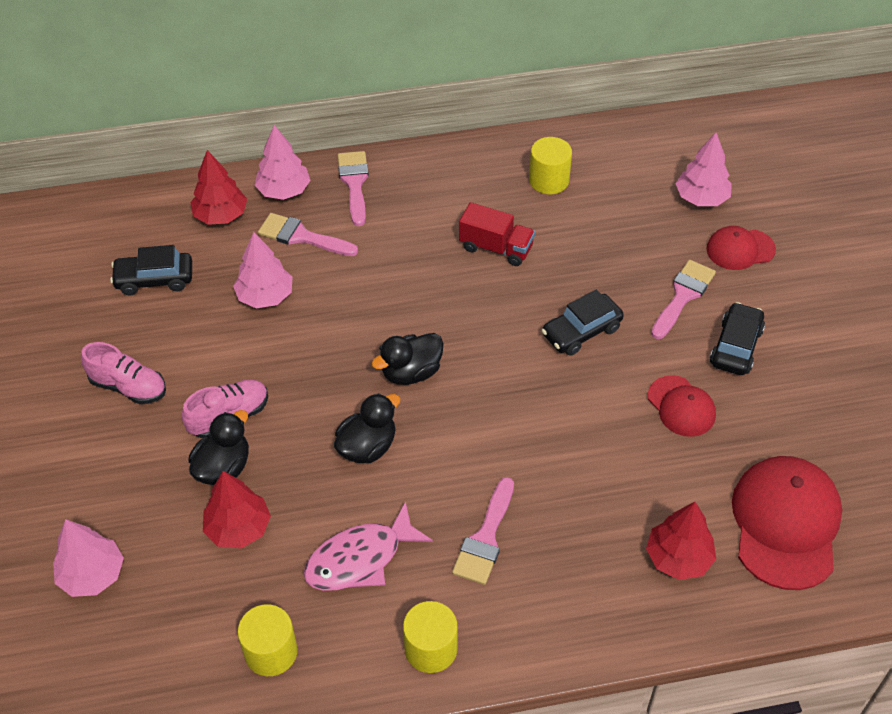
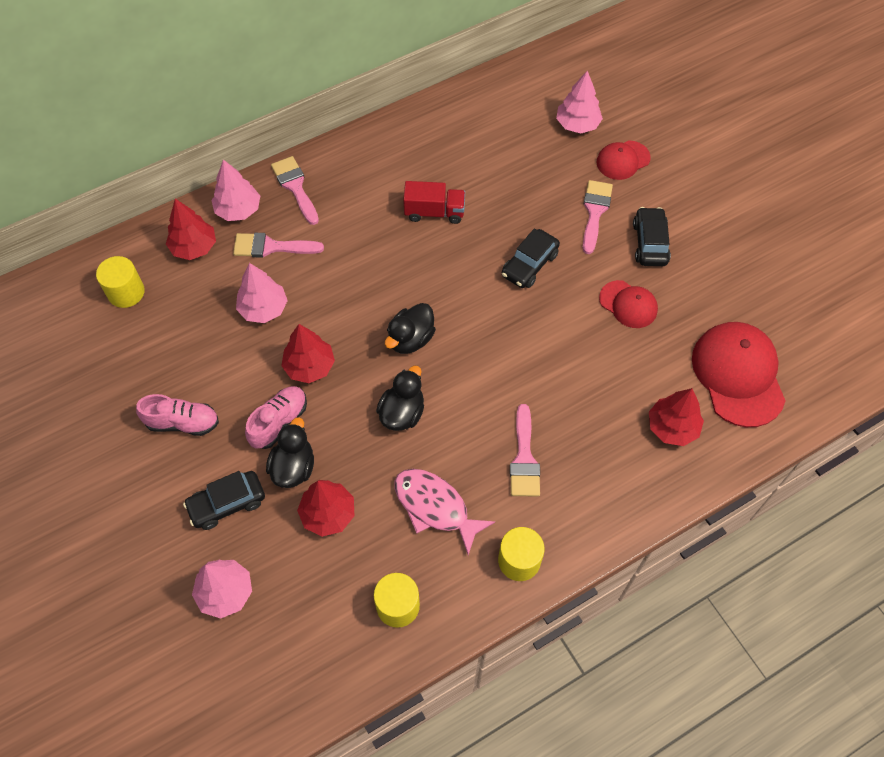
camera: 20 degrees left, 10 degrees up
(154, 279) = (162, 321): black car -> black car (227, 503)
(288, 369) = (309, 366): none -> red tree
(360, 559) = (435, 507): pink fish -> pink fish turned 90 degrees clockwise
(549, 180) = (453, 141): yellow cylinder -> yellow cylinder (126, 292)

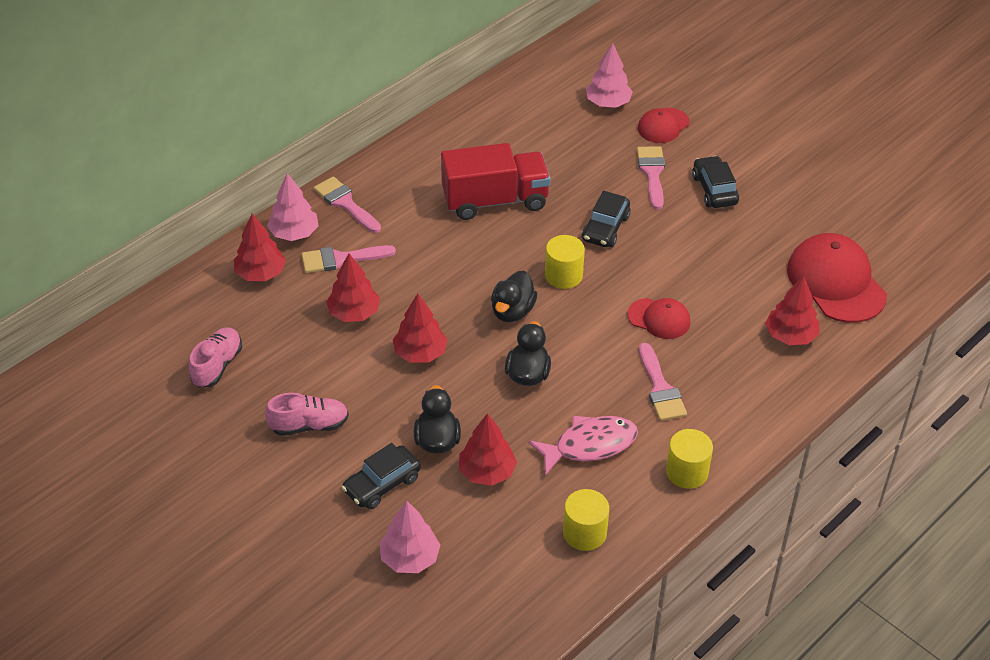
camera: 15 degrees left, 15 degrees down
(126, 292) = (204, 325): yellow cylinder -> yellow cylinder (563, 275)
(263, 308) = (354, 313): pink tree -> red tree
(279, 422) = (407, 406): pink shoe -> pink shoe (217, 366)
(434, 212) = (495, 200): red truck -> red truck, size x1.68
(435, 507) = (590, 445): pink fish -> pink fish turned 135 degrees clockwise
(628, 304) = (712, 244): red cap -> red cap (659, 318)

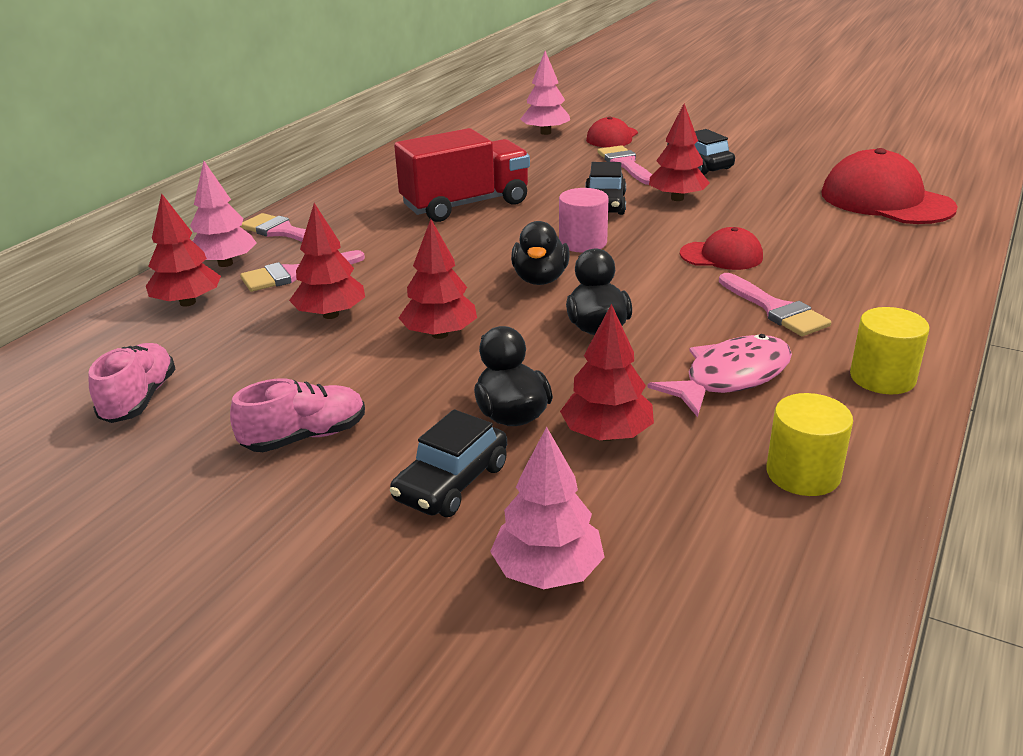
camera: 15 degrees left, 15 degrees down
(563, 275) = (583, 243): yellow cylinder -> pink cylinder
(790, 336) = (881, 243): red tree -> red tree (677, 198)

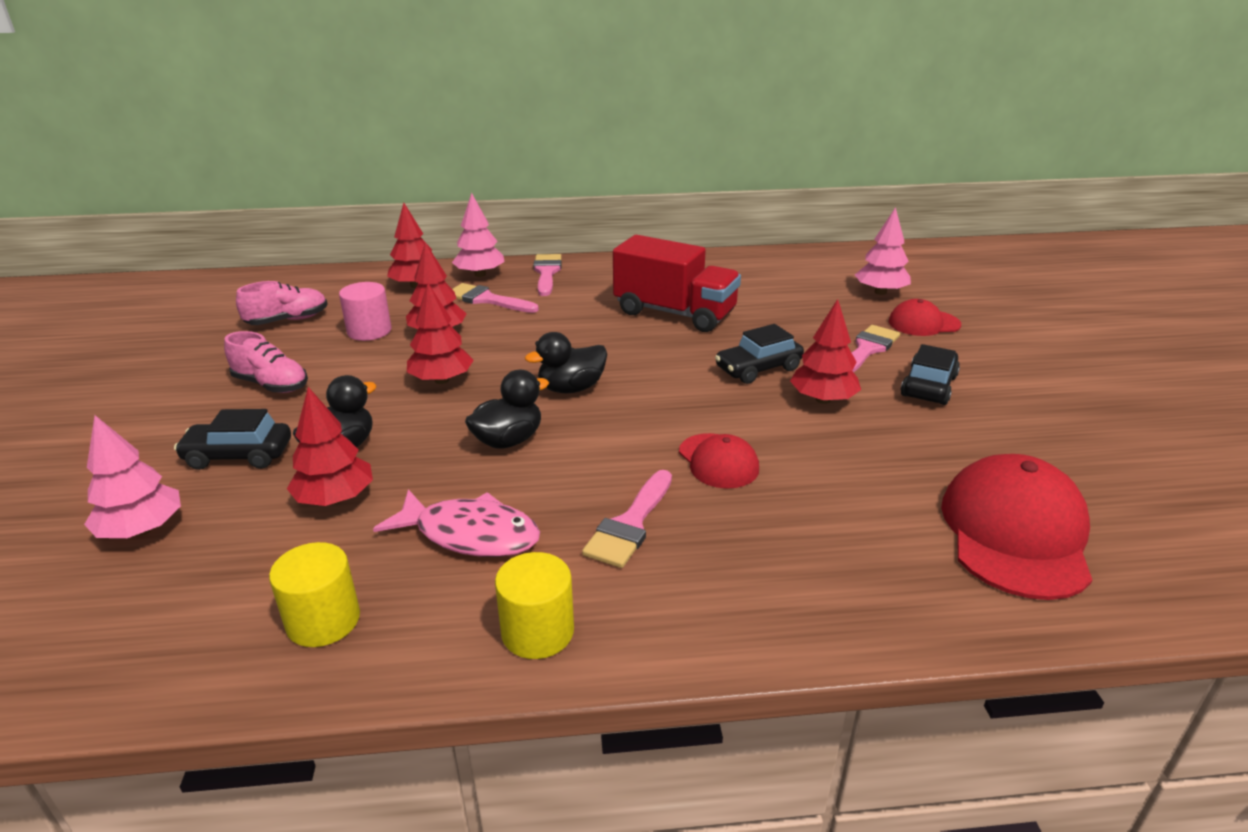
camera: 55 degrees right, 0 degrees up
(583, 243) = (662, 384): pink cylinder -> pink cylinder (369, 331)

